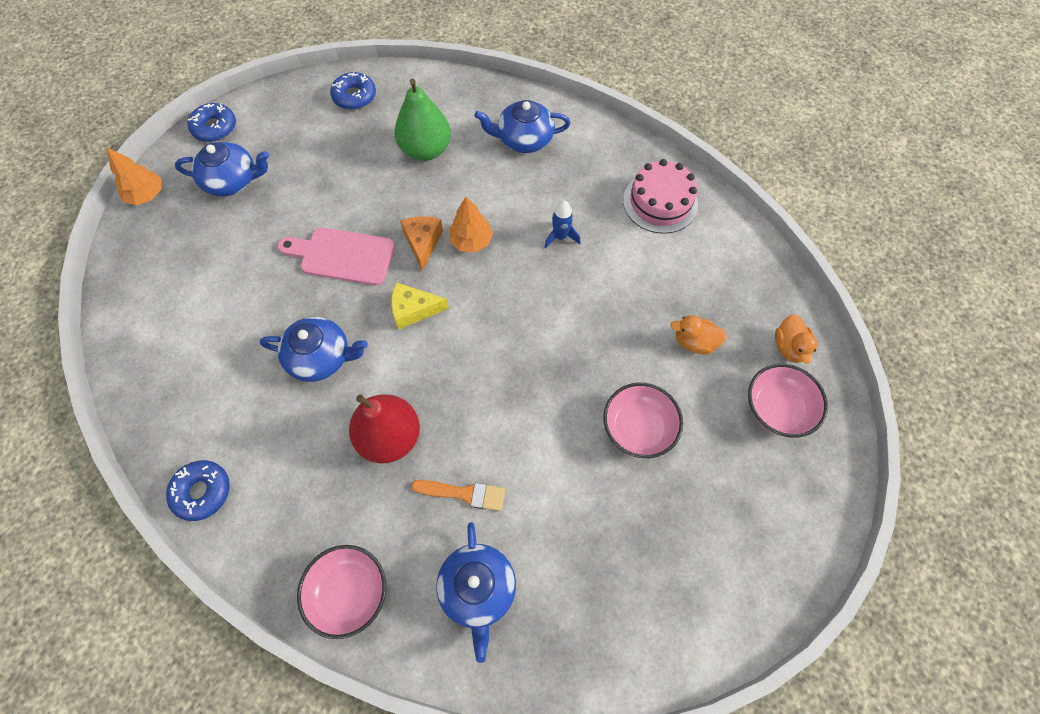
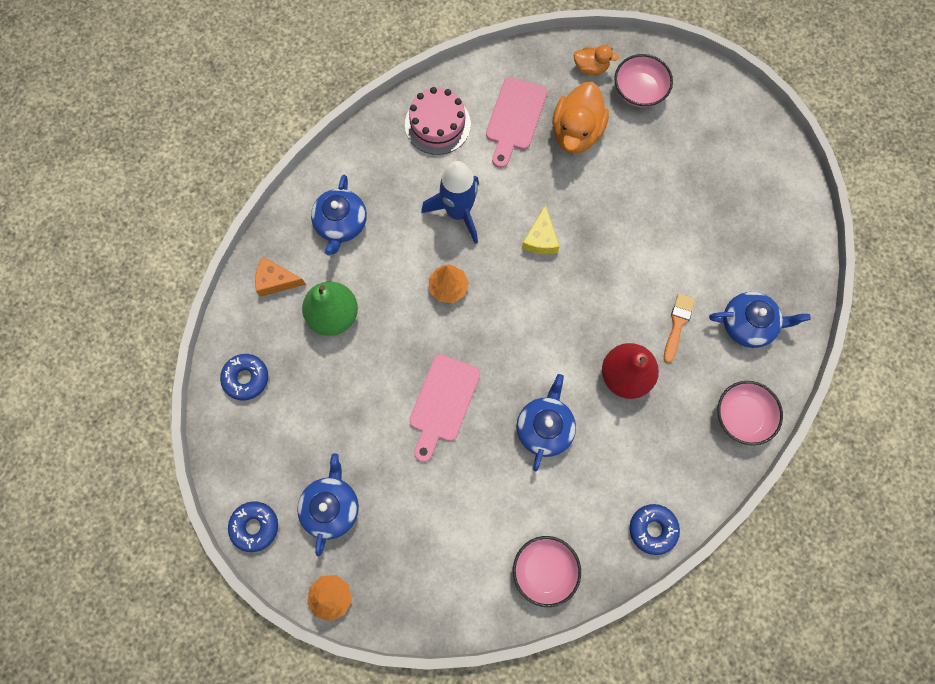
camera: 80 degrees left, 10 degrees up
(413, 310) = (510, 345): yellow cheese -> yellow cheese (540, 239)
(422, 242) = (441, 329): orange cheese -> orange cheese (276, 280)
(560, 237) = (458, 212): blue rocket -> blue rocket, size x2.02
(638, 428) = (641, 190): pink bowl -> pink bowl (544, 570)
(692, 274) = (514, 118): none -> pink cutting board
(694, 342) = (576, 132): orange duck -> orange duck, size x1.84

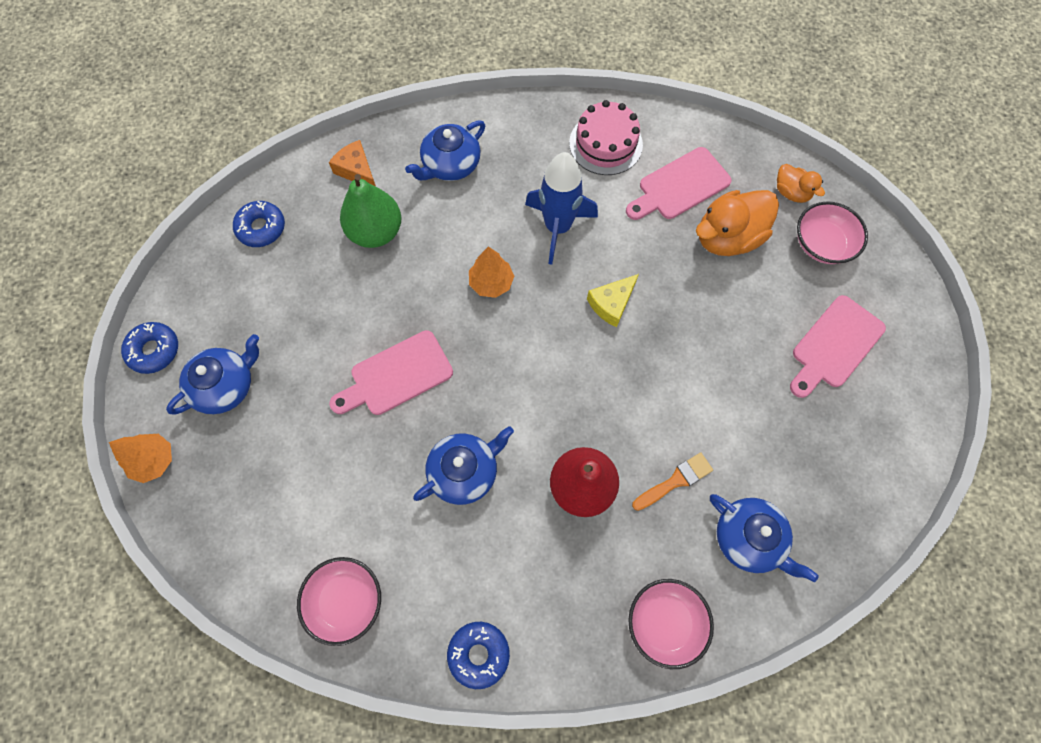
camera: 40 degrees right, 5 degrees down
(700, 157) = (834, 345): none -> pink cutting board

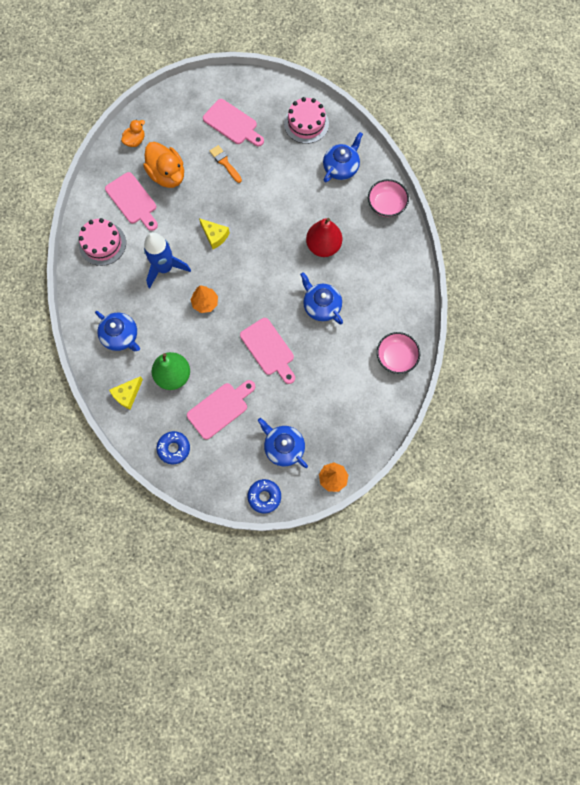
camera: 95 degrees left, 5 degrees up
(309, 295) = (220, 408): none -> pink cutting board
(357, 170) = (127, 394): orange cheese -> yellow cheese
(479, 654) = (412, 289): blue donut -> none
(675, 481) = (315, 201): orange brush -> orange brush (225, 163)
(822, 244) = (169, 126): pink bowl -> none
(843, 479) = (306, 123): none -> pink cake

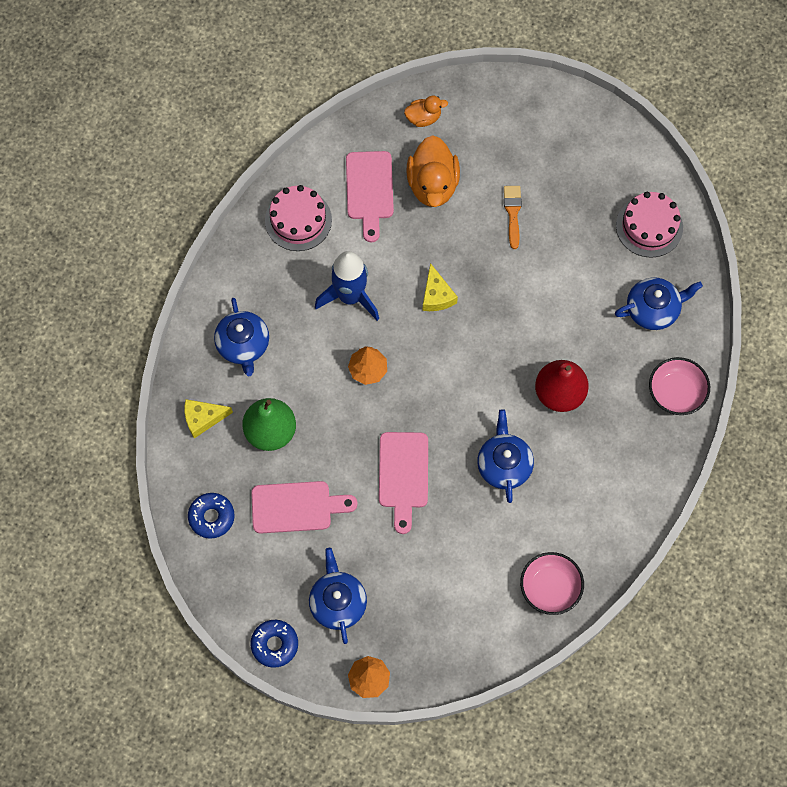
camera: 35 degrees right, 5 degrees down
(232, 124) = (556, 169): pink cutting board -> none

